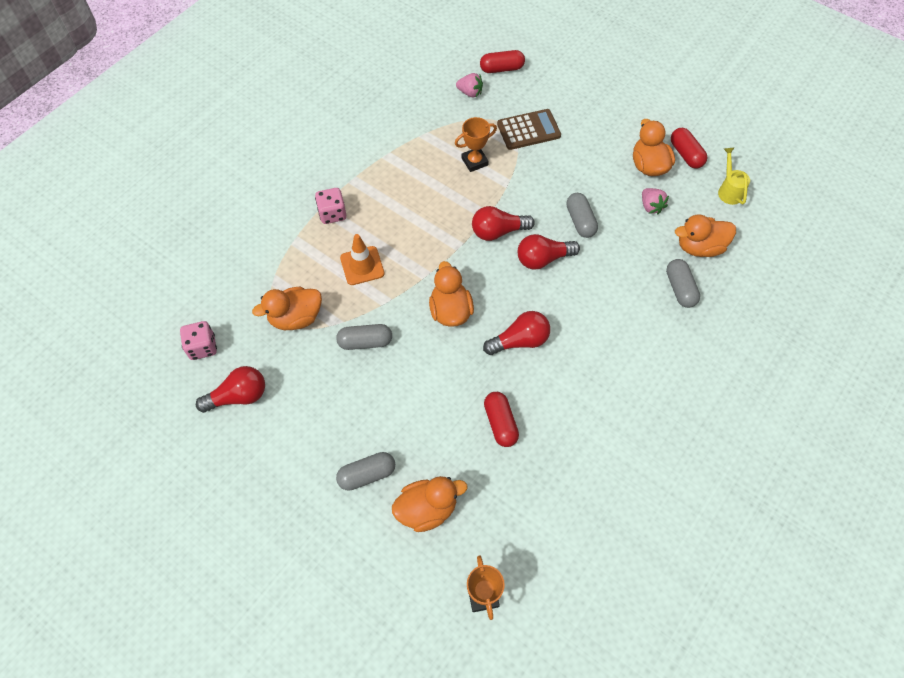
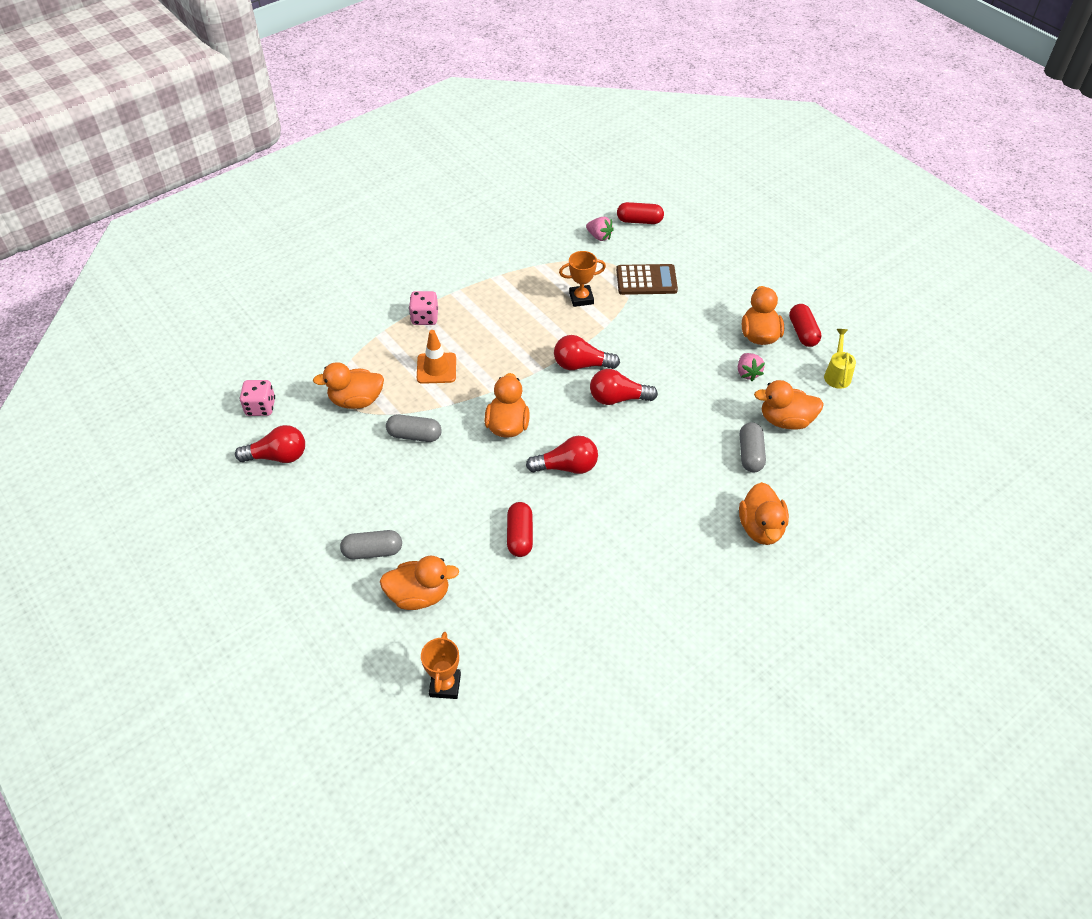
camera: 15 degrees right, 10 degrees down
(580, 221) = (669, 372): grey capsule -> none
(713, 361) = (761, 528): none -> orange duck

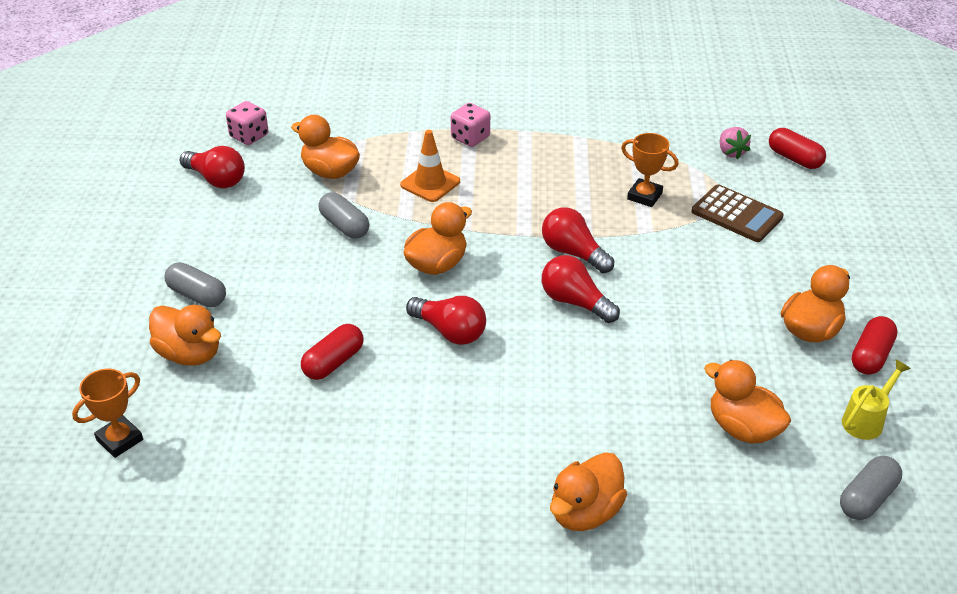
camera: 40 degrees right, 10 degrees down
(747, 373) = (752, 358): pink strawberry -> none
(750, 454) = (660, 436): grey capsule -> grey capsule (867, 498)

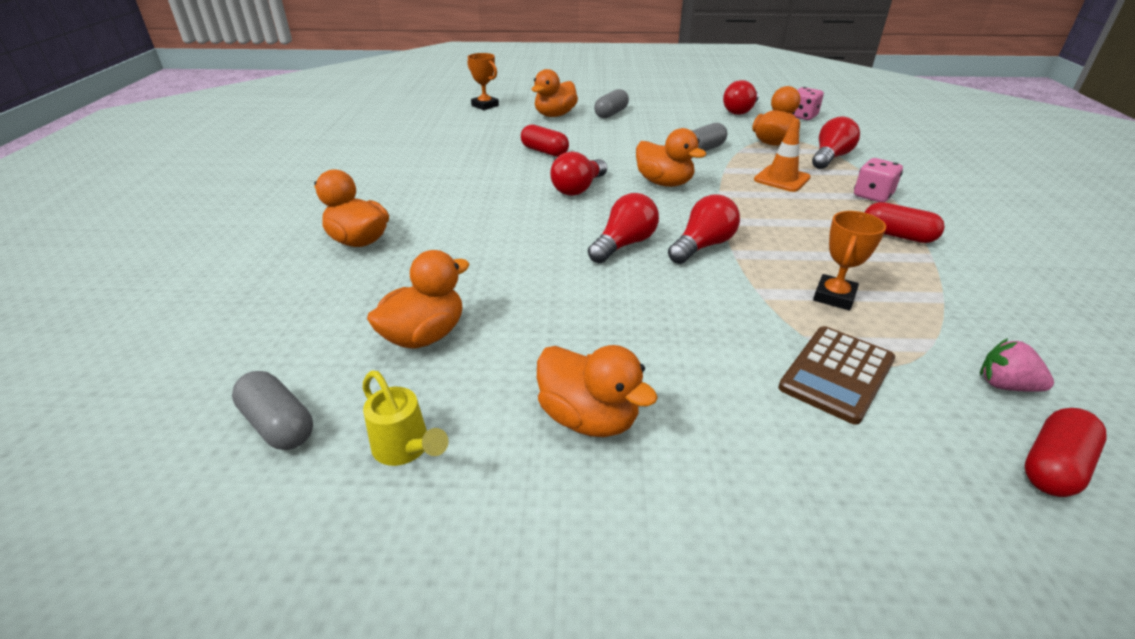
camera: 90 degrees right, 5 degrees down
(378, 142) = (830, 158): none -> red light bulb
(731, 152) = (1005, 385): pink strawberry -> pink strawberry turned 45 degrees clockwise
(871, 356) = (533, 480): red capsule -> red capsule (897, 235)

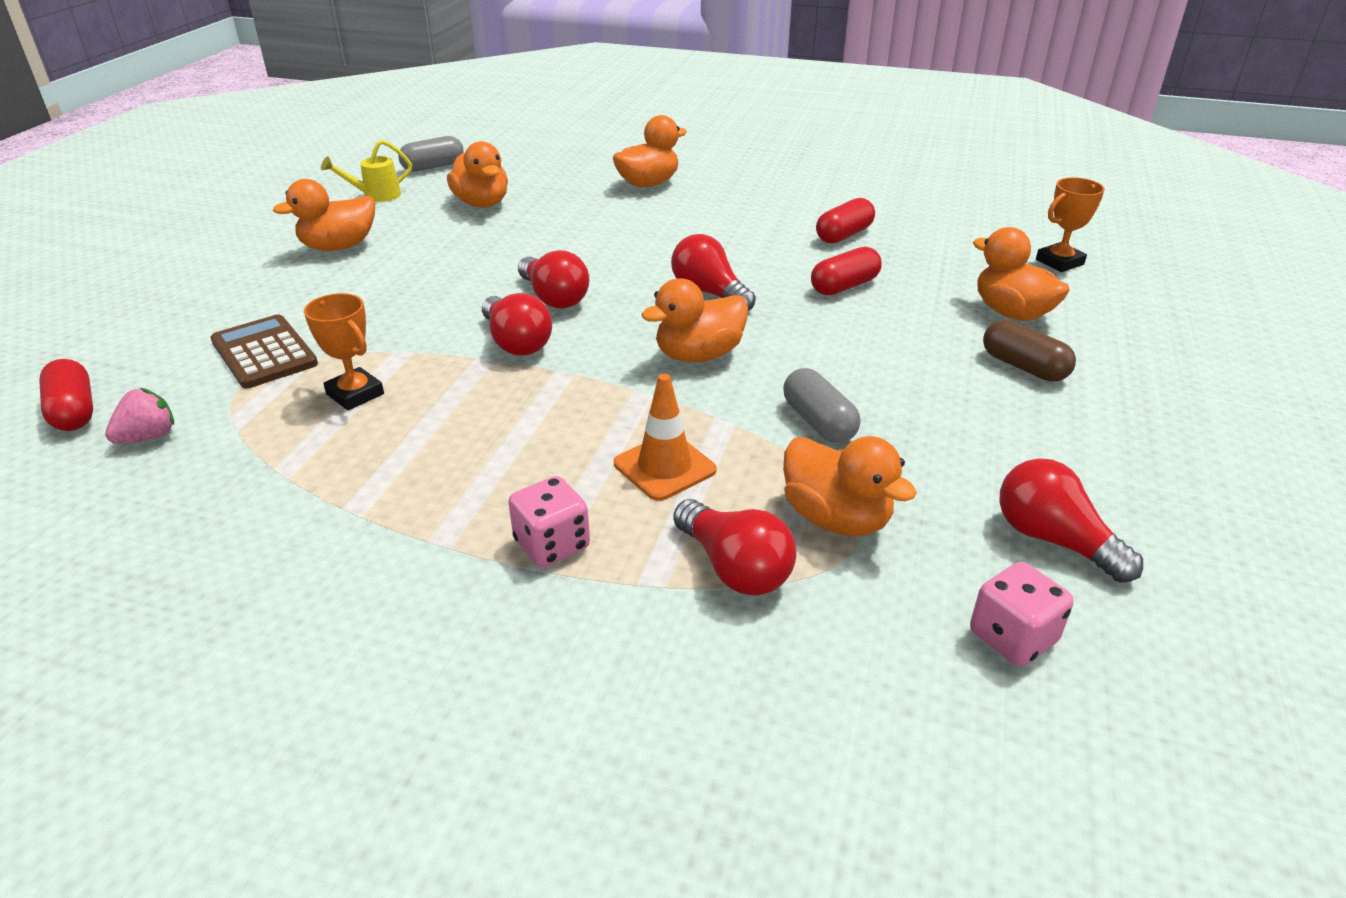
camera: 105 degrees right, 0 degrees up
(611, 113) = (1023, 367): grey capsule -> brown capsule
(897, 235) = (423, 507): red capsule -> red capsule (844, 235)

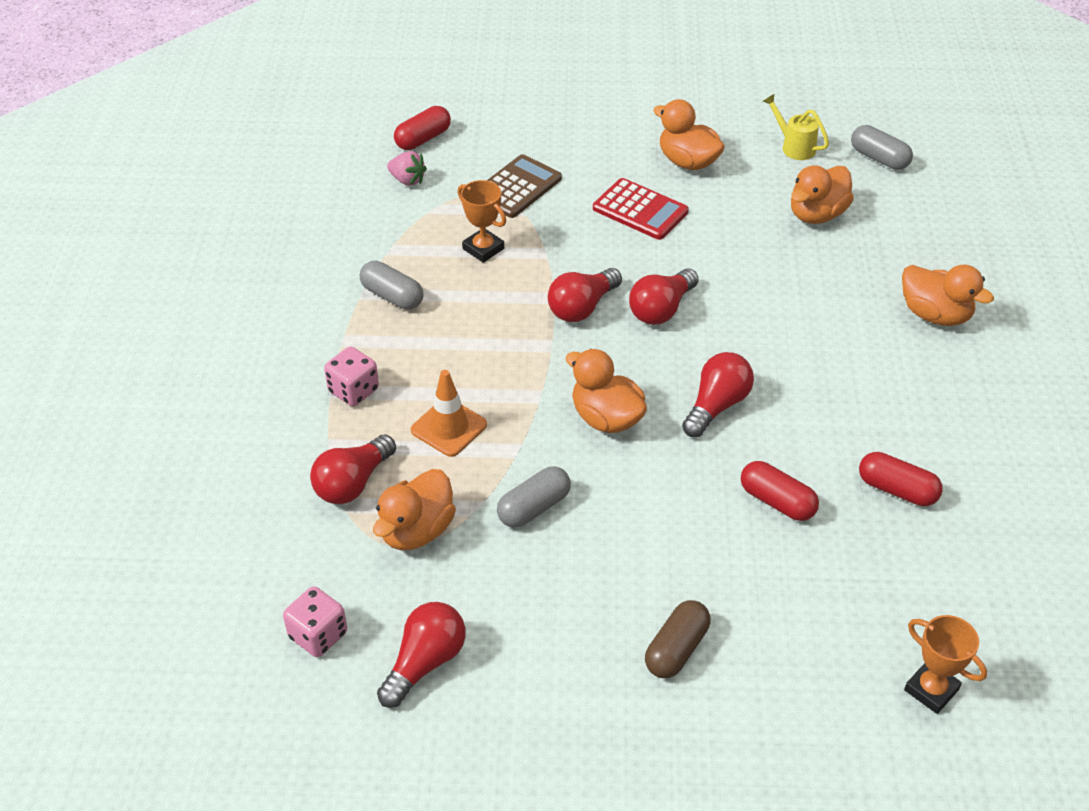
camera: 75 degrees right, 10 degrees up
(355, 394) = (483, 249): orange trophy -> orange trophy turned 75 degrees counterclockwise
(383, 483) = (392, 296): none -> grey capsule
(388, 284) = (640, 210): none -> red calculator
(1011, 313) = (782, 641): orange duck -> none

